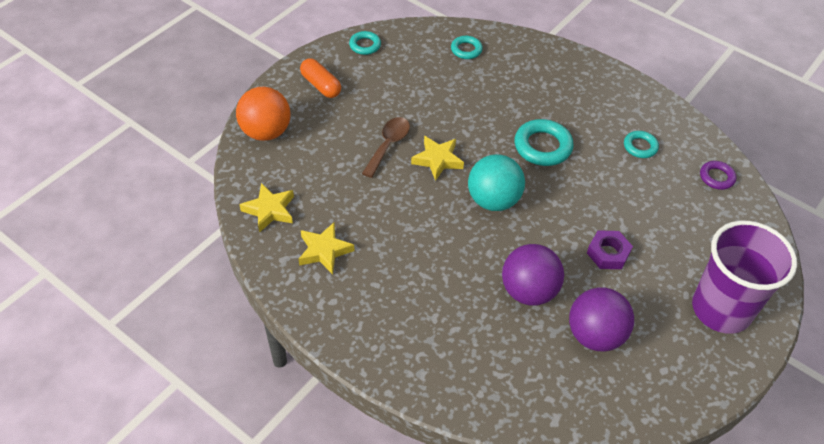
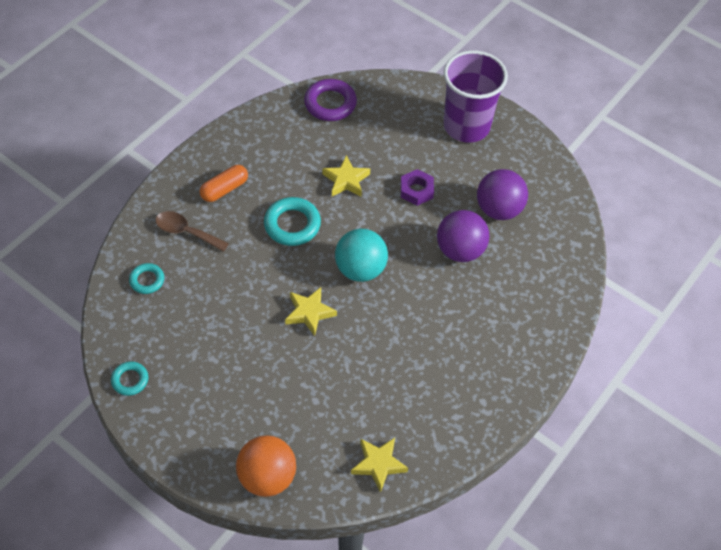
camera: 90 degrees left, 5 degrees up
(321, 85) = (195, 424): orange capsule -> orange capsule (224, 189)
(324, 251) = (426, 411): yellow star -> yellow star (346, 180)
(388, 145) = (288, 356): brown spoon -> brown spoon (186, 232)
(640, 147) = (293, 151): turquoise ring -> none
(716, 177) = (330, 103): purple ring -> purple ring, size x1.69

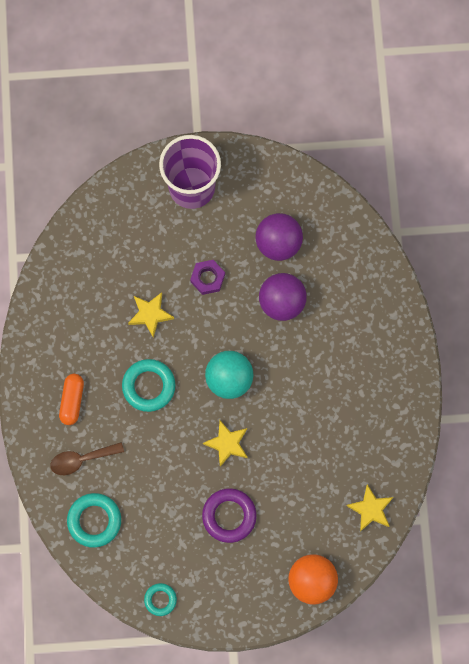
camera: 40 degrees left, 20 degrees up
(147, 280) = (94, 520): turquoise ring -> turquoise ring, size x1.69
(330, 103) = (73, 256): purple ring -> purple ring (229, 516)

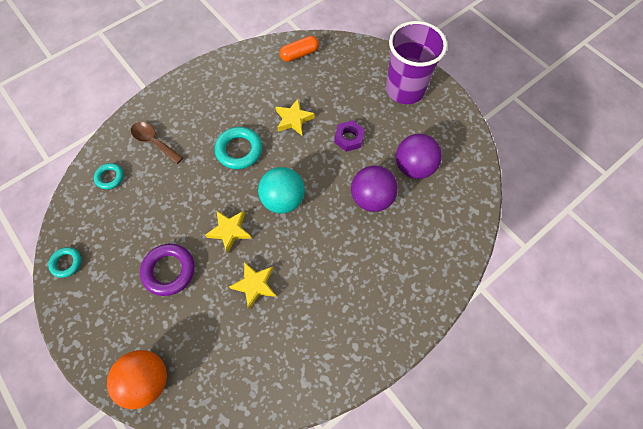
camera: 55 degrees right, 10 degrees down
(72, 401) = (195, 111): orange capsule -> orange capsule (299, 54)
(94, 520) = (110, 177): turquoise ring -> turquoise ring, size x0.59
(370, 509) = (246, 389): yellow star -> yellow star (255, 285)

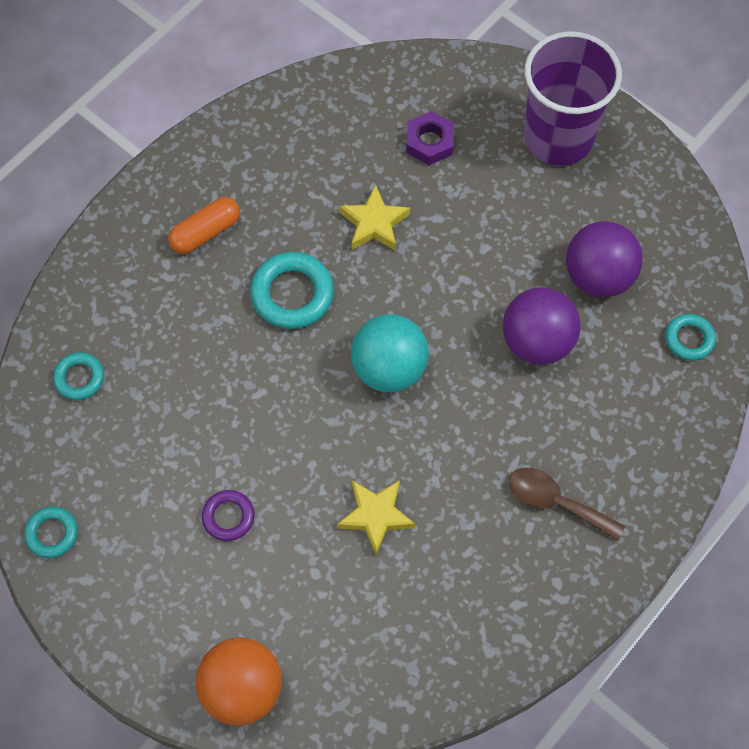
camera: 10 degrees left, 0 degrees up
(154, 141) = (138, 302): brown spoon -> brown spoon (556, 502)
(169, 270) = (228, 517): purple ring -> purple ring, size x0.59
(229, 231) = (312, 435): yellow star -> none
(299, 54) = (356, 98): orange capsule -> orange capsule (206, 232)
(349, 138) = (478, 242): purple nut -> purple nut (429, 142)
(461, 211) = (689, 339): none -> turquoise ring

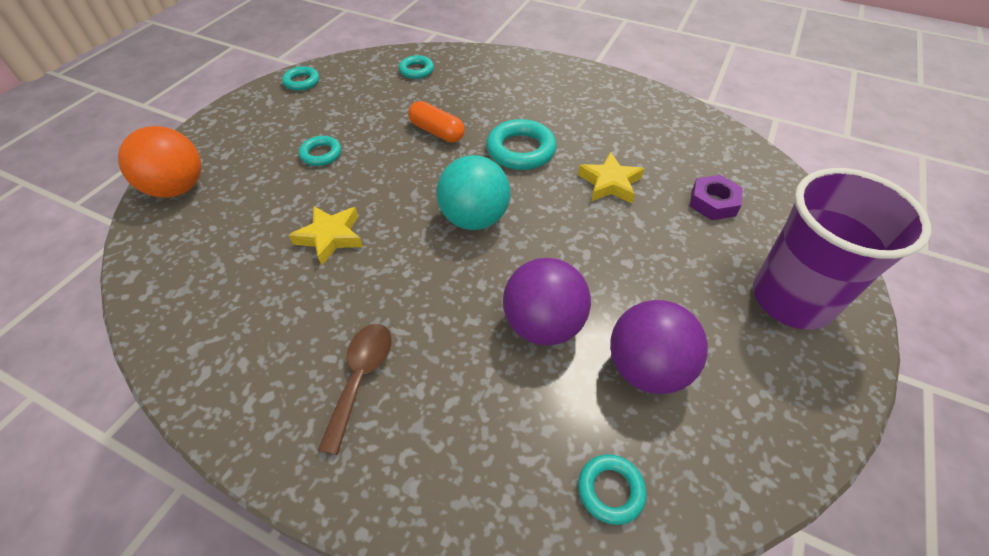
camera: 75 degrees right, 15 degrees down
(206, 232) = (552, 99): orange capsule -> orange capsule (437, 132)
(228, 517) = (321, 154): purple ring -> turquoise ring

